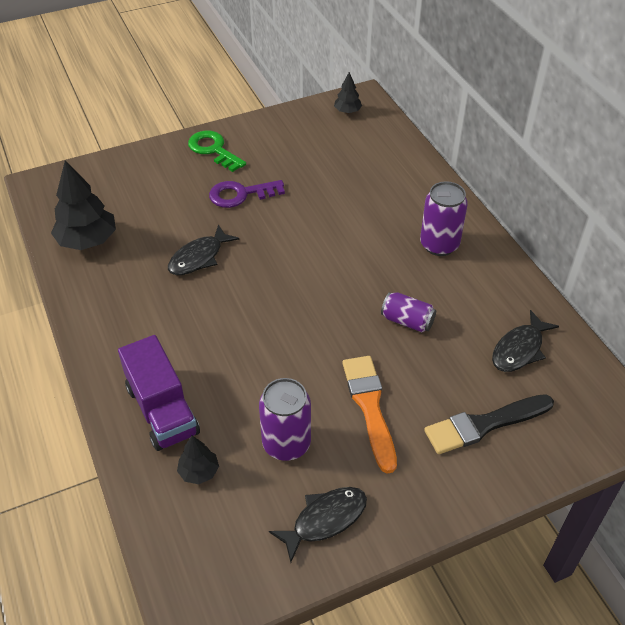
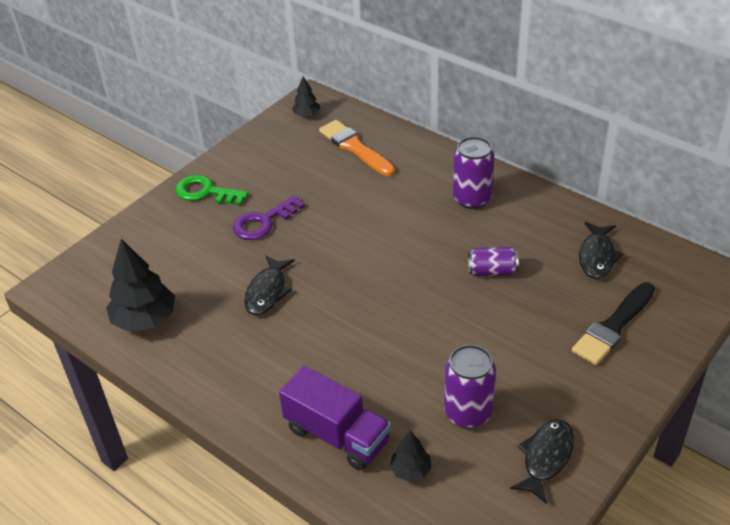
camera: 25 degrees left, 5 degrees down
(370, 407) = (514, 353): orange brush -> orange brush (355, 147)

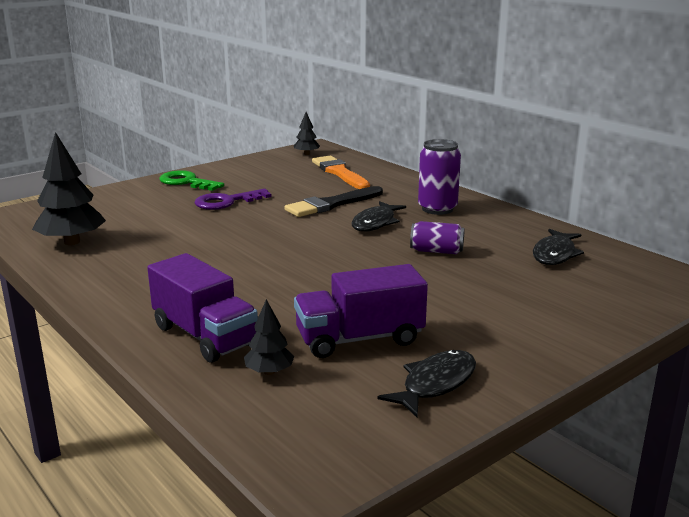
camera: 10 degrees right, 20 degrees down
(267, 292) = (200, 239): black fish -> black fish (375, 223)
(468, 413) = (359, 339): purple can -> purple truck
(613, 326) = (556, 300): black brush -> black brush (332, 204)

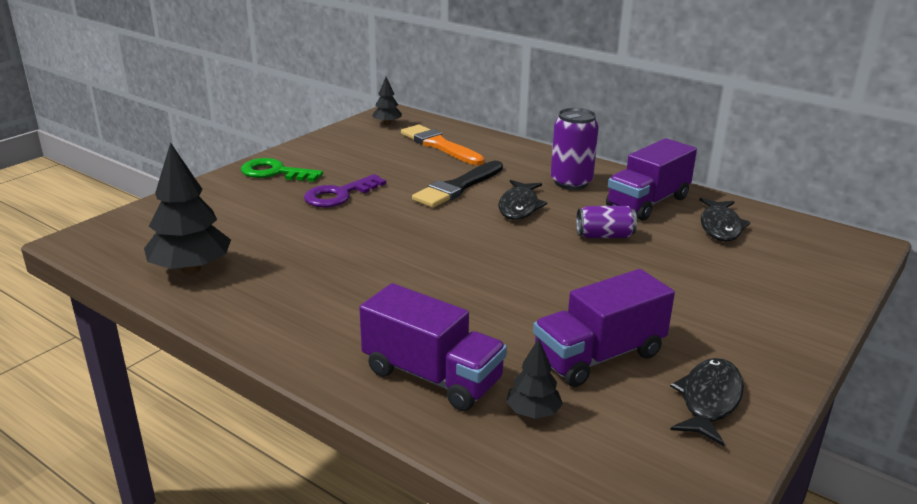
camera: 15 degrees left, 5 degrees up
(498, 230) = (648, 203): none -> purple truck

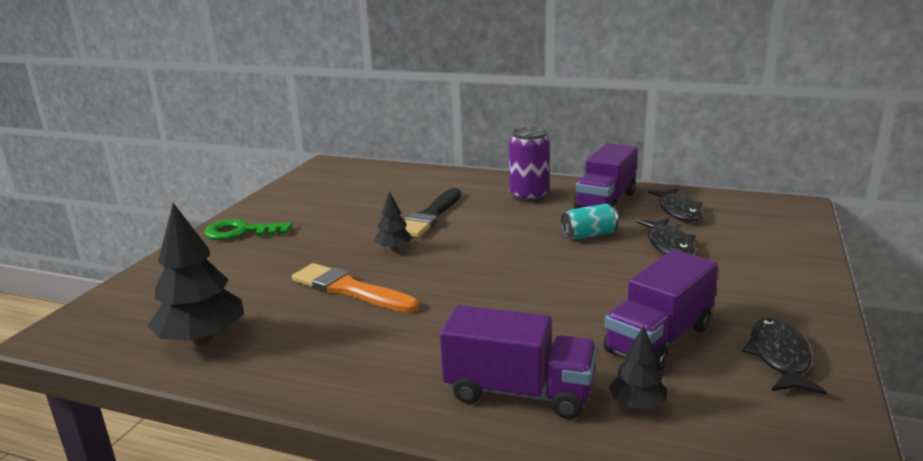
camera: 15 degrees left, 5 degrees down
(339, 195) = (320, 241): purple key -> none
(387, 123) = (328, 173): black tree -> black tree (394, 248)
(439, 145) = (389, 184): orange brush -> orange brush (349, 289)
(519, 207) = (497, 223): black fish -> black fish (668, 245)
(604, 236) = (589, 235): purple can -> turquoise can

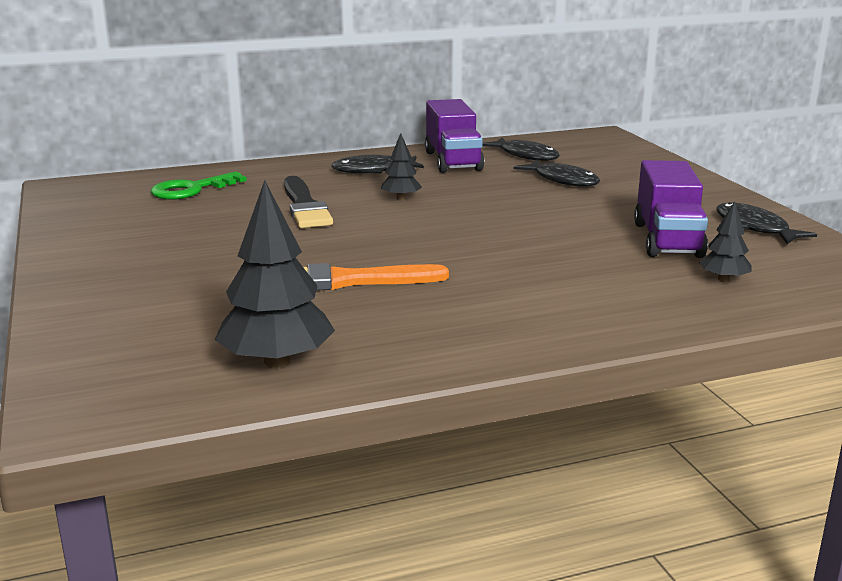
camera: 40 degrees left, 0 degrees up
(241, 232) = (99, 270): green key -> green key (192, 189)
(394, 248) = (323, 239): black tree -> black tree (401, 198)
(519, 392) = (637, 299): purple truck -> none
(529, 196) = (373, 170): purple can -> black fish
(589, 235) = (487, 188): turquoise can -> none

